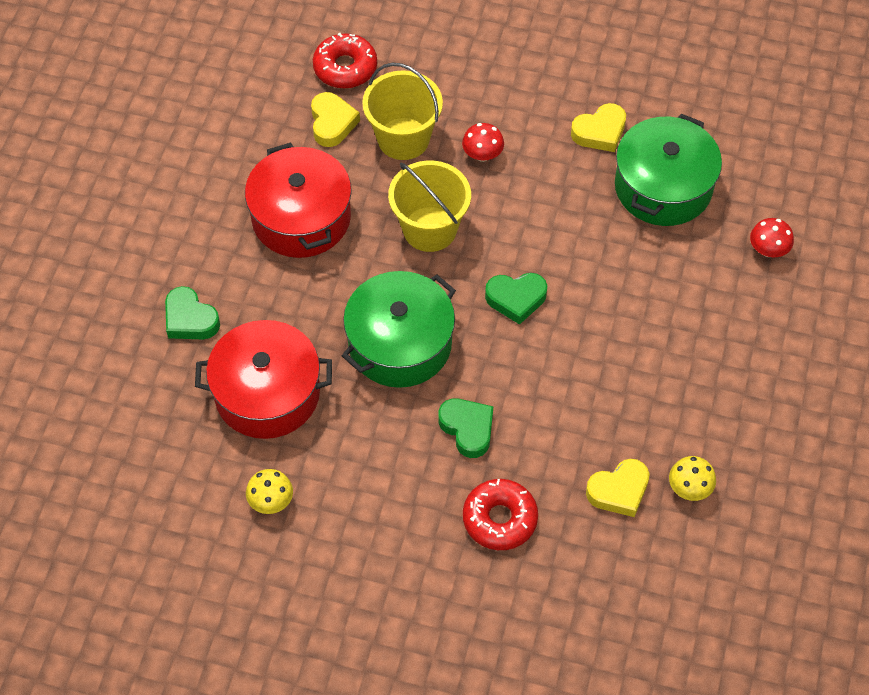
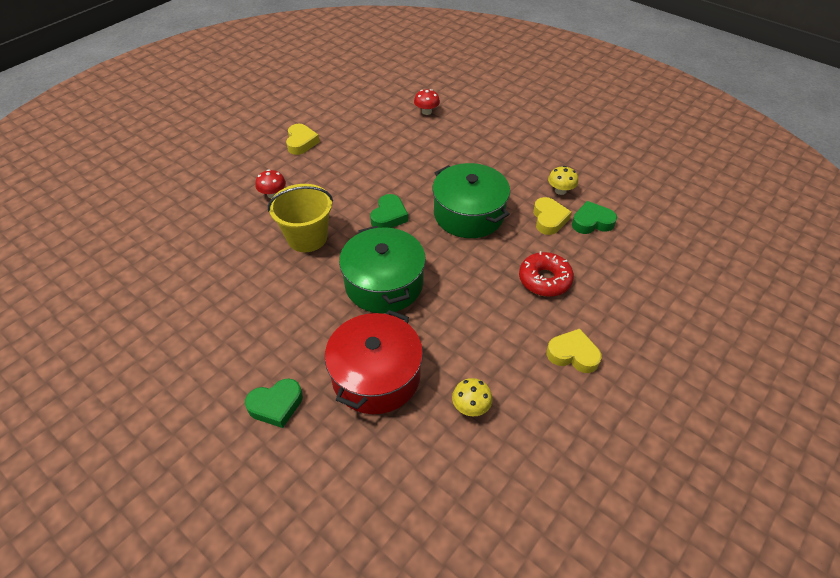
camera: 65 degrees left, 10 degrees down
(301, 217) = (242, 302): red pot -> none
(332, 123) = (181, 257): yellow heart -> yellow heart (573, 354)
(345, 68) = (144, 235): red donut -> none
(403, 138) = (227, 226): yellow bucket -> none
(467, 429) = (470, 272): green heart -> green heart (592, 222)
(663, 187) = (358, 132): green pot -> green pot (469, 214)

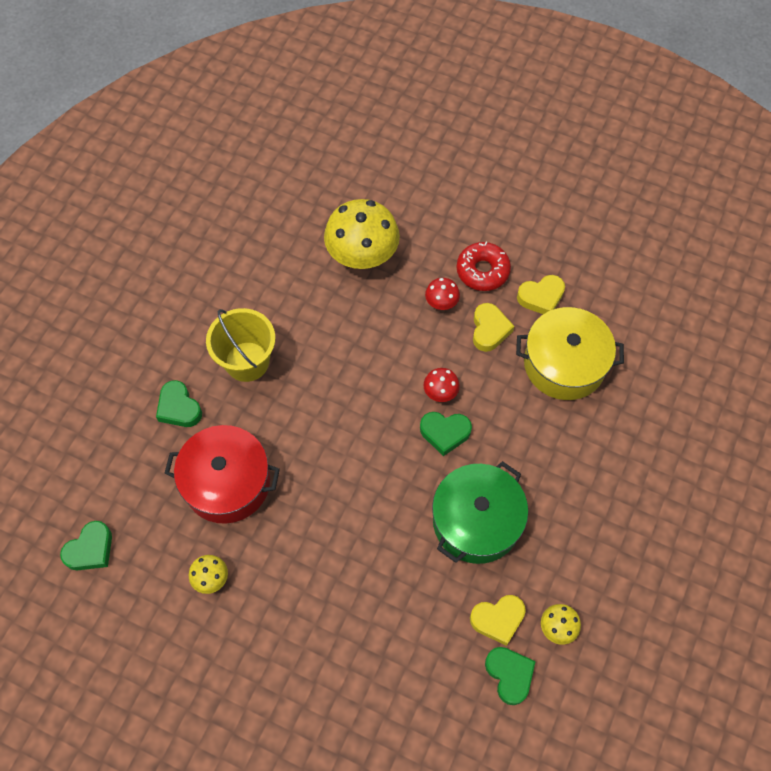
camera: 75 degrees right, 15 degrees up
(196, 233) = (362, 255): none -> yellow mushroom
(307, 238) = (386, 360): yellow bucket -> yellow bucket (247, 361)
(361, 143) = (564, 364): none -> yellow pot
(384, 283) = (342, 457): green pot -> none
(408, 523) = (90, 549): none -> green heart
(426, 111) = (662, 423): red mushroom -> red mushroom (440, 392)
(544, 280) = (394, 627): red donut -> red donut (482, 271)
(573, 354) = (295, 671): yellow heart -> yellow heart (489, 330)

